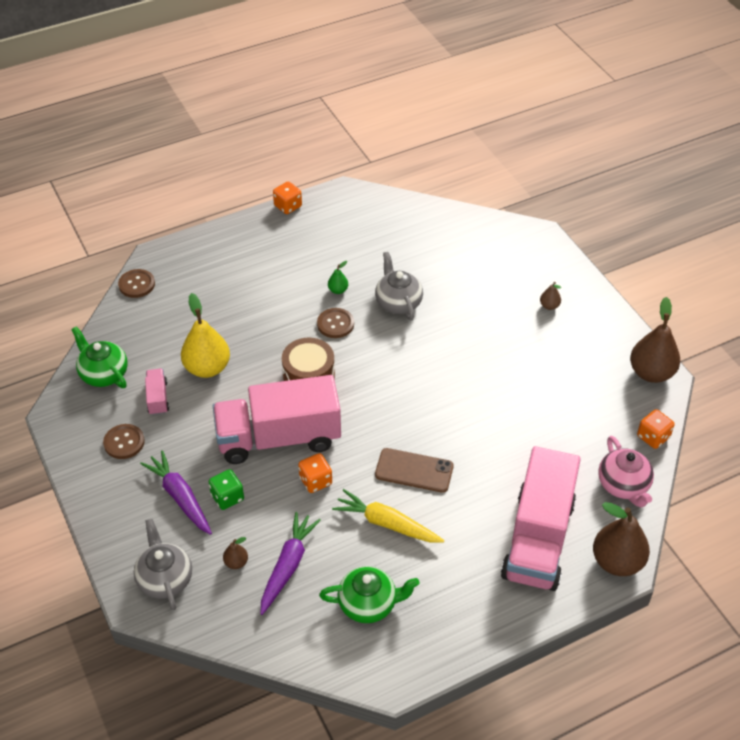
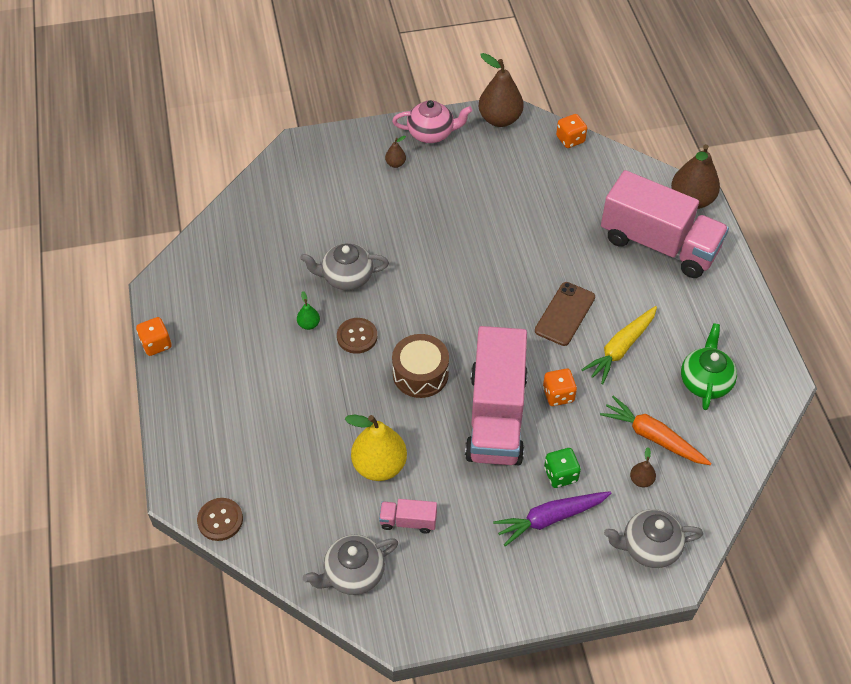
camera: 75 degrees left, 5 degrees up
(103, 374) = (353, 574): green teapot -> grey teapot
(124, 442) = (462, 564): brown button -> none
(288, 566) = (653, 437): purple carrot -> orange carrot
(623, 485) = (616, 173): pink teapot -> pink teapot (431, 133)

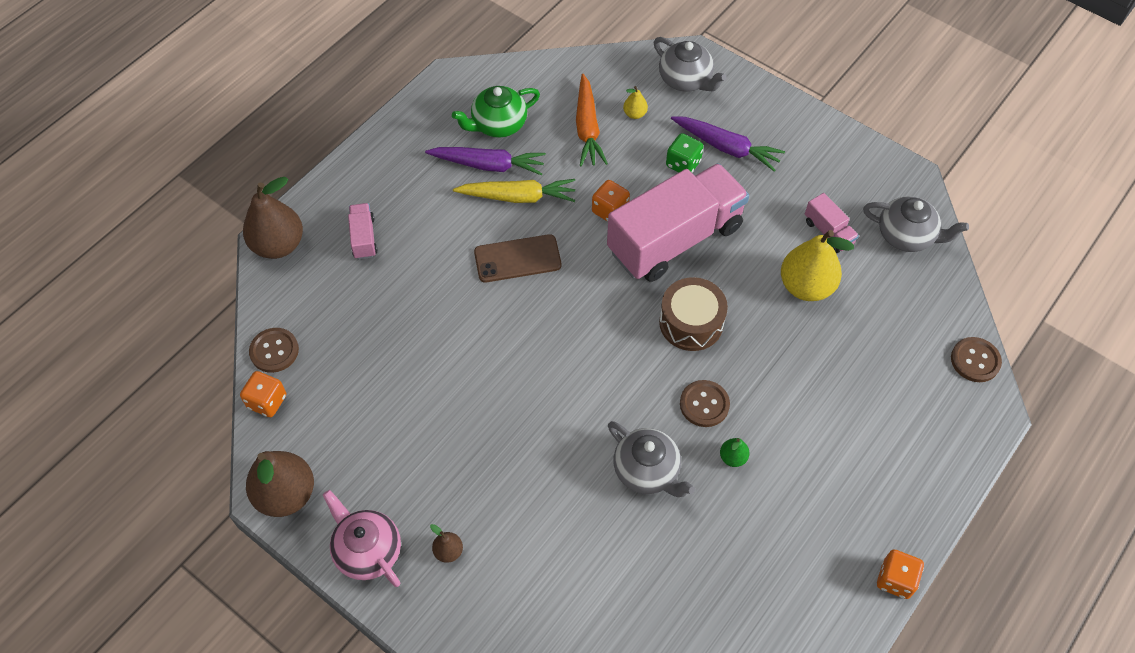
camera: 130 degrees left, 5 degrees up
(604, 159) = (274, 351): none -> brown button
(641, 480) = (634, 114): brown pear -> yellow pear
(659, 244) = (364, 238): pink truck -> pink truck, size x0.41
(667, 350) = (488, 165): none -> purple carrot

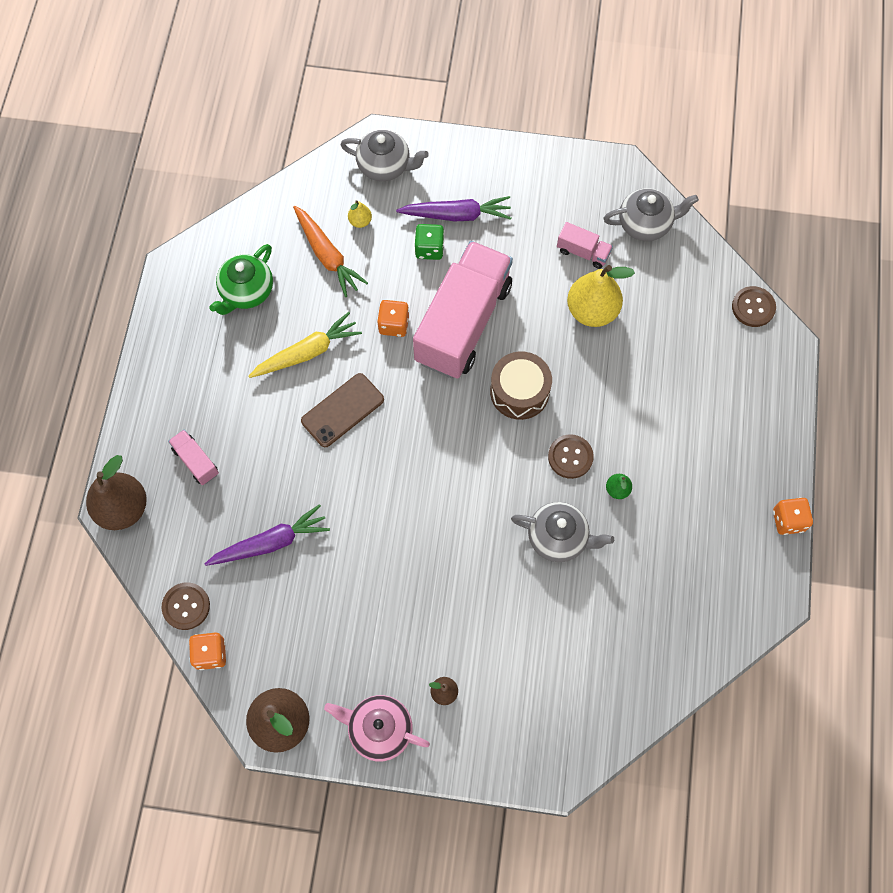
camera: 30 degrees left, 10 degrees up
(488, 165) = (262, 335): purple carrot -> purple carrot (271, 542)

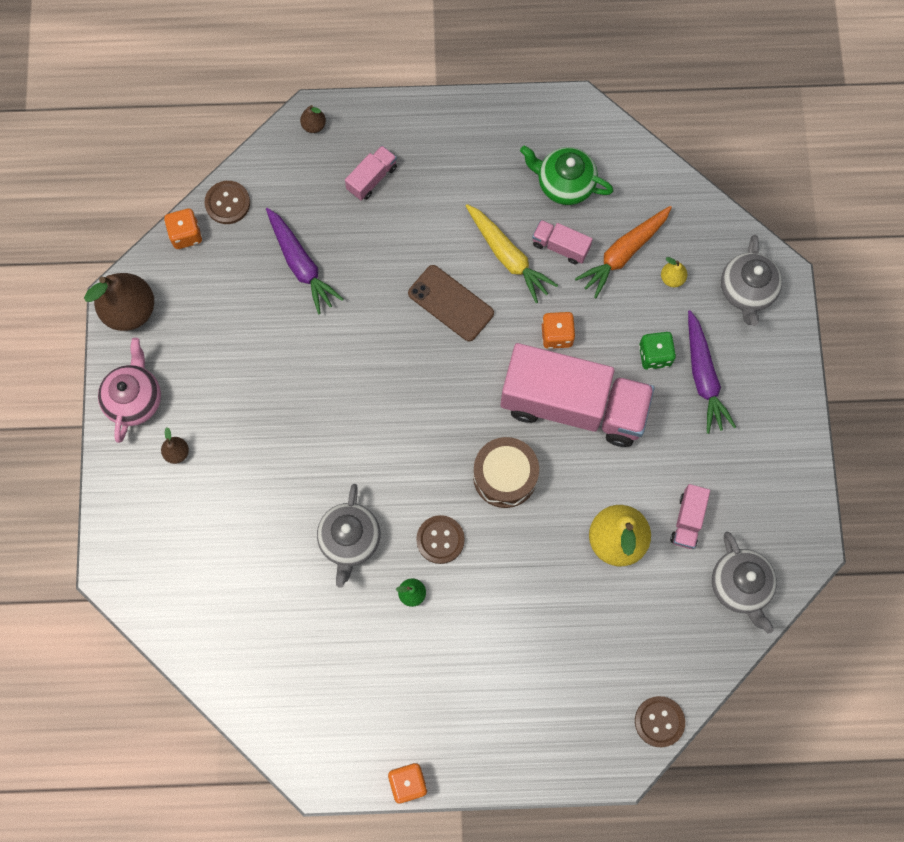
camera: 80 degrees right, 5 degrees up
(123, 508) = (314, 125): brown pear -> brown pear, size x0.45
(308, 306) = (560, 246): none -> pink truck

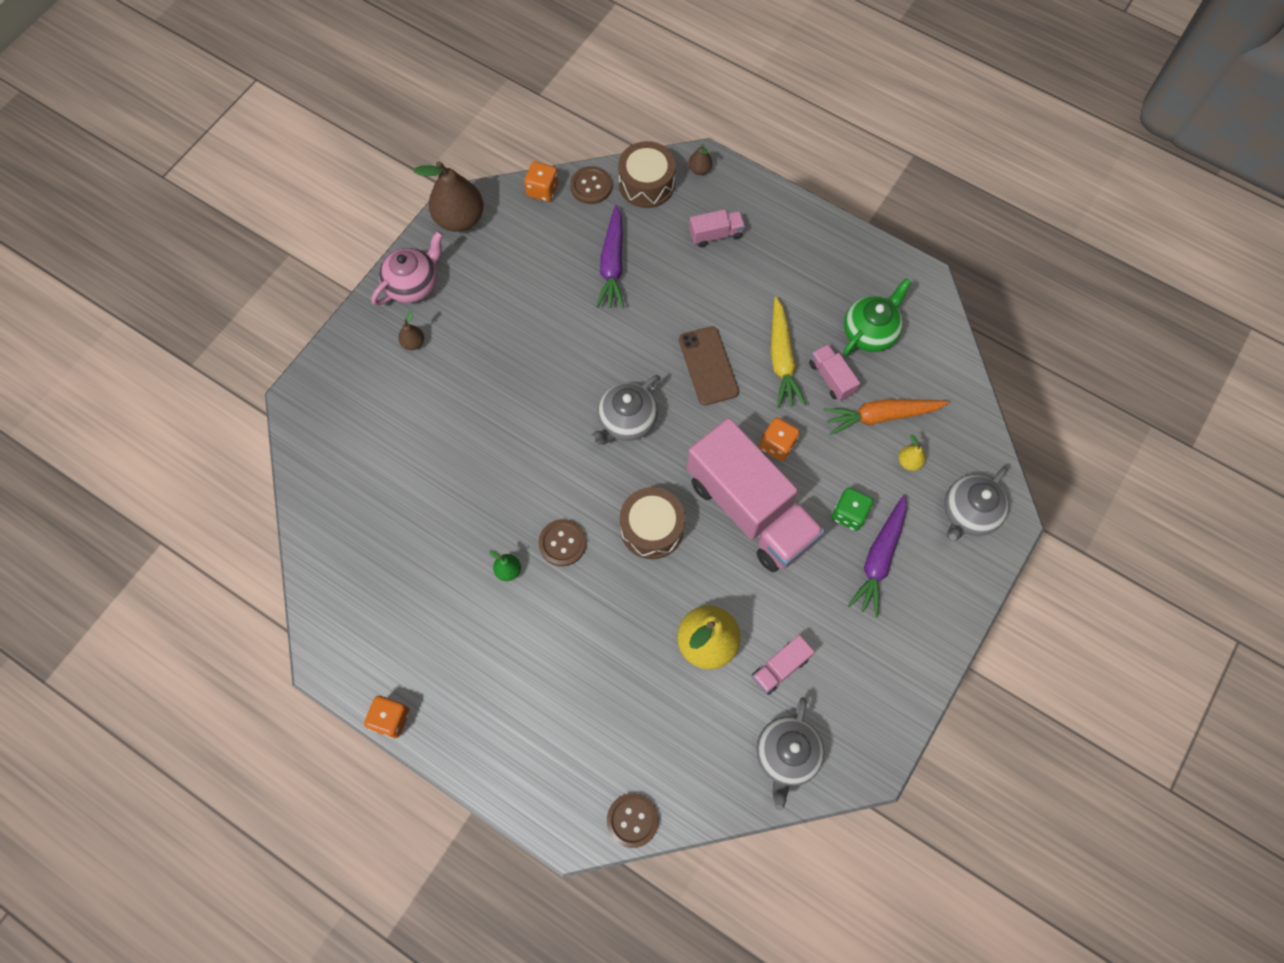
camera: 35 degrees right, 5 degrees down
(276, 169) = (646, 184): none -> brown drum
(350, 540) = (491, 495): grey teapot -> grey teapot (626, 421)
(564, 184) = (870, 331): green teapot -> green teapot turned 75 degrees clockwise

